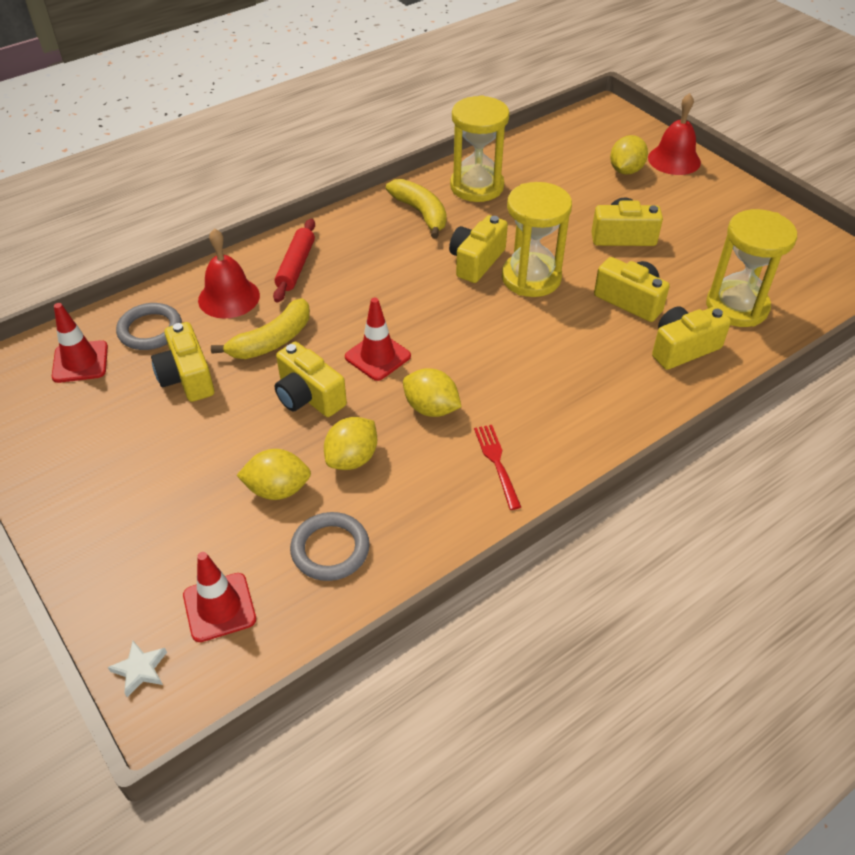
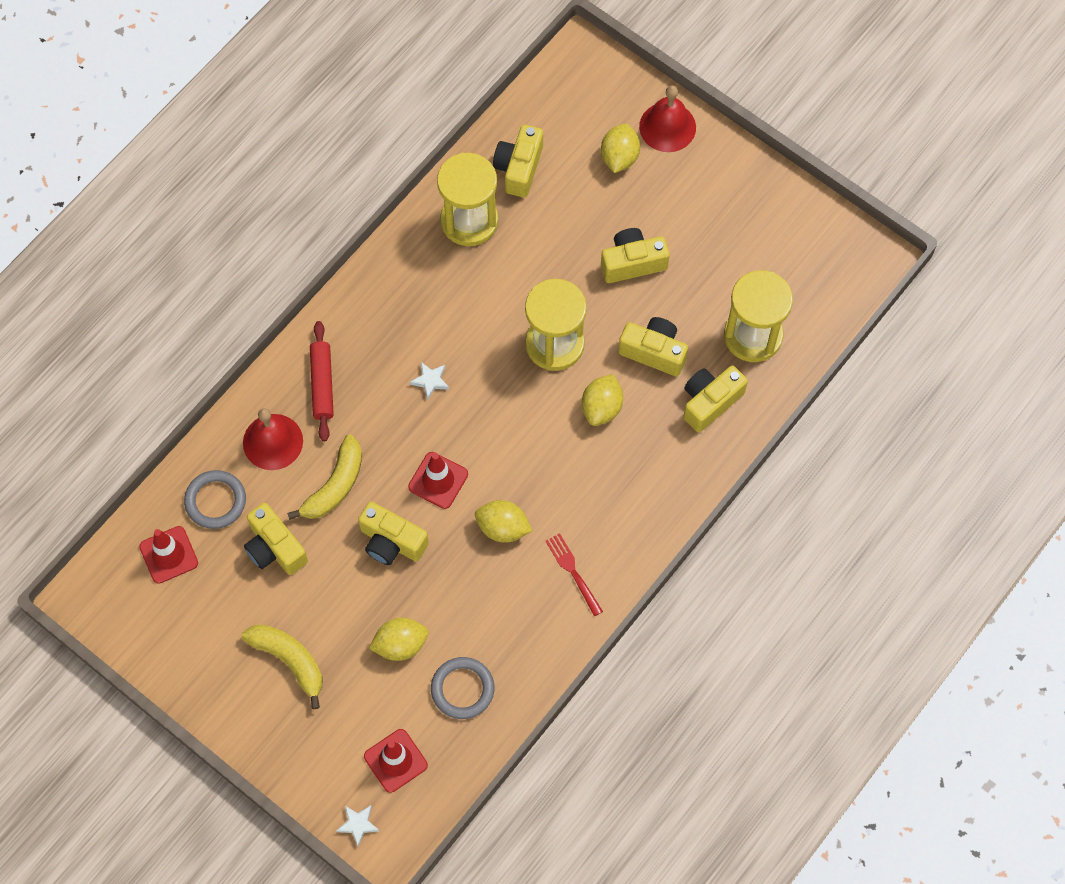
camera: 15 degrees left, 20 degrees up
(352, 458) = (451, 598): yellow lemon -> yellow lemon (602, 407)
(400, 282) = (430, 381): none -> white star
(421, 213) = (423, 276): yellow banana -> yellow banana (289, 661)
(476, 261) = (496, 334): yellow camera -> yellow camera (519, 168)

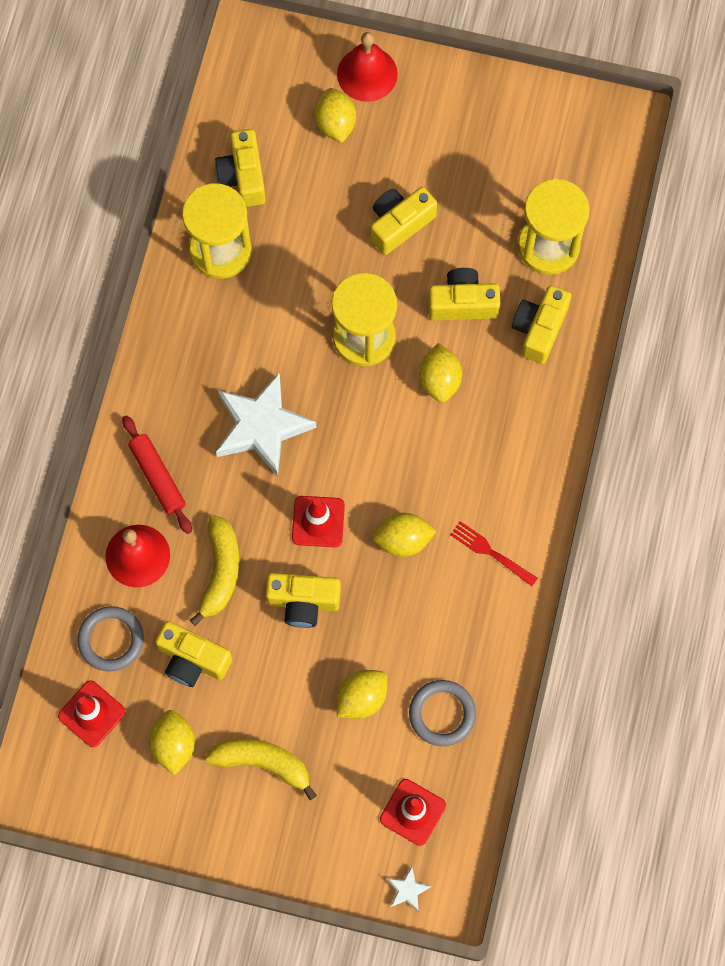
camera: 25 degrees left, 5 degrees up
(223, 611) = (174, 745): none -> yellow lemon
(430, 381) = (262, 427): white star -> white star, size x2.45

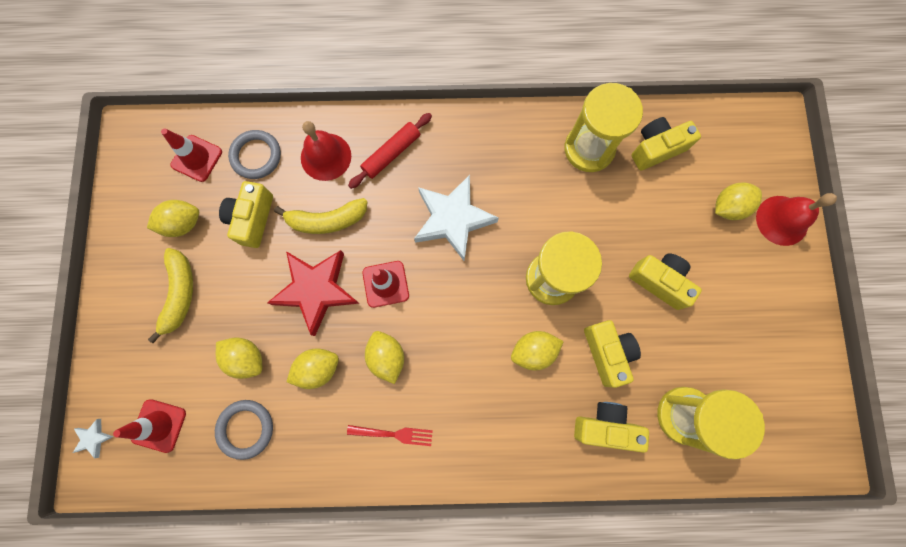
camera: 75 degrees right, 5 degrees up
(303, 602) = (316, 290): yellow camera -> red star
(395, 619) = (318, 368): none -> yellow lemon
(490, 552) = (394, 434): red fork -> red fork turned 75 degrees clockwise

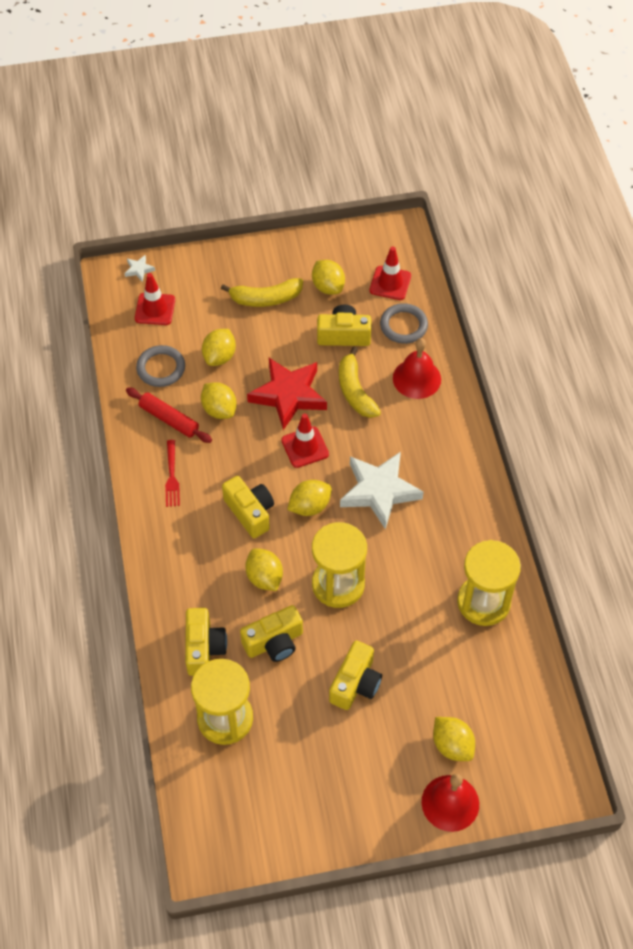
camera: 80 degrees right, 20 degrees down
(387, 357) = (238, 459): yellow lemon -> yellow lemon (309, 506)
(391, 154) = (433, 430): red rolling pin -> red rolling pin (169, 419)
(656, 149) = (501, 667): yellow camera -> yellow camera (250, 512)

